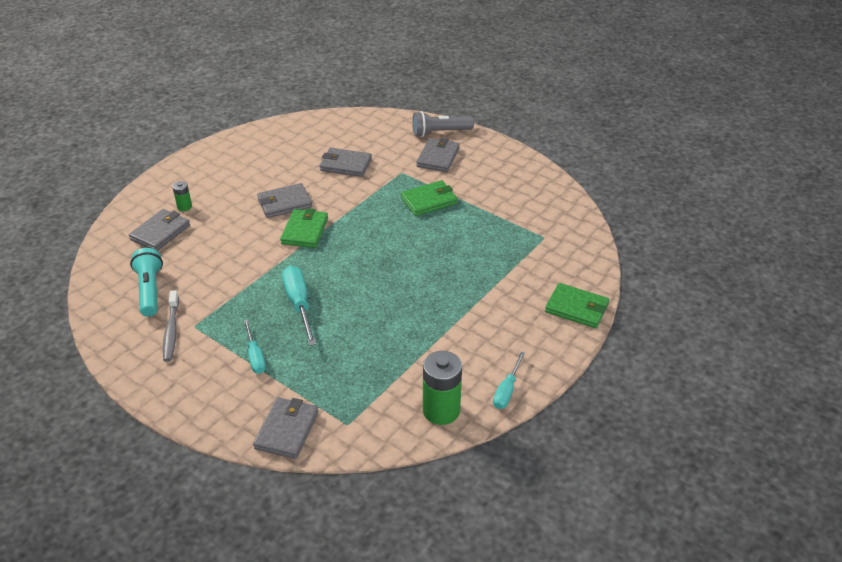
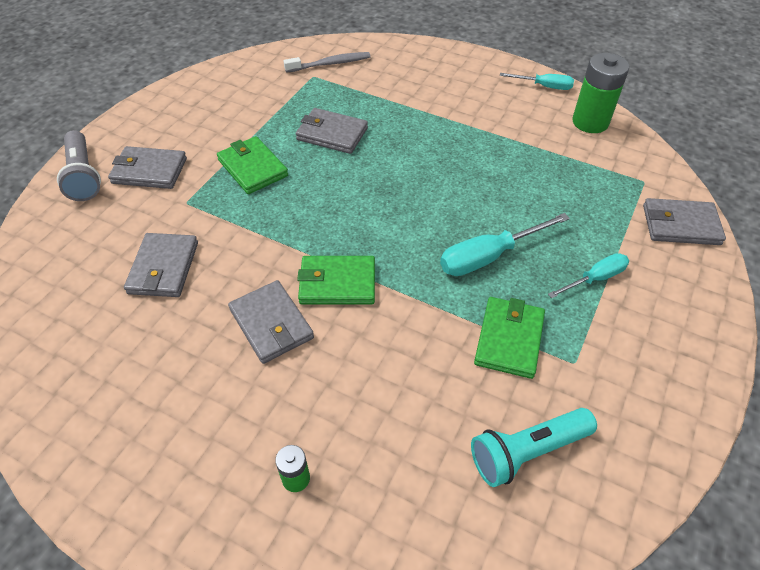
camera: 100 degrees left, 10 degrees up
(160, 232) = (378, 493): grey wallet -> grey wallet (332, 134)
(171, 330) = (595, 388): grey toothbrush -> grey toothbrush (329, 64)
(576, 308) = (419, 53): green wallet -> green wallet (509, 339)

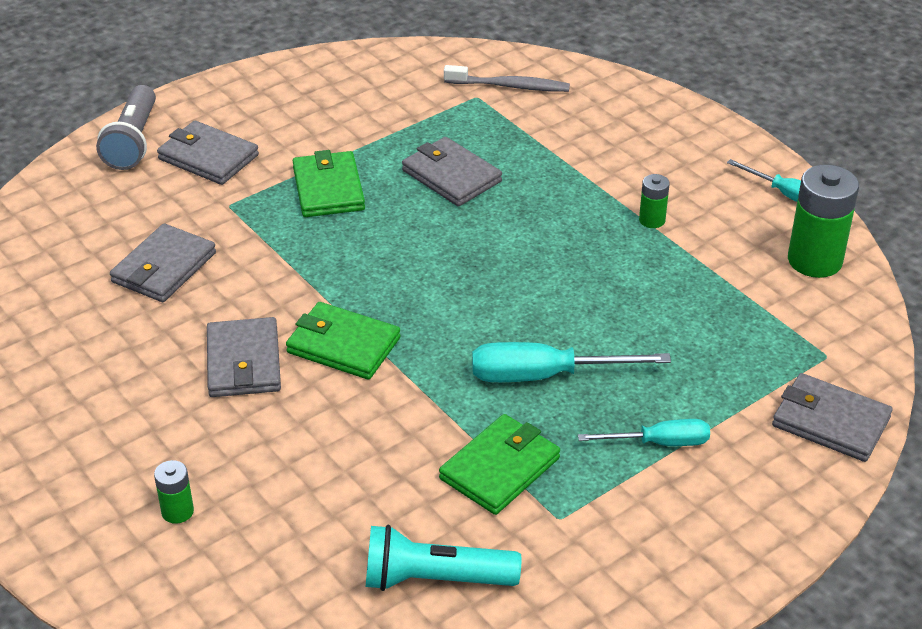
camera: 25 degrees right, 10 degrees down
(478, 125) = (652, 220): none -> green battery

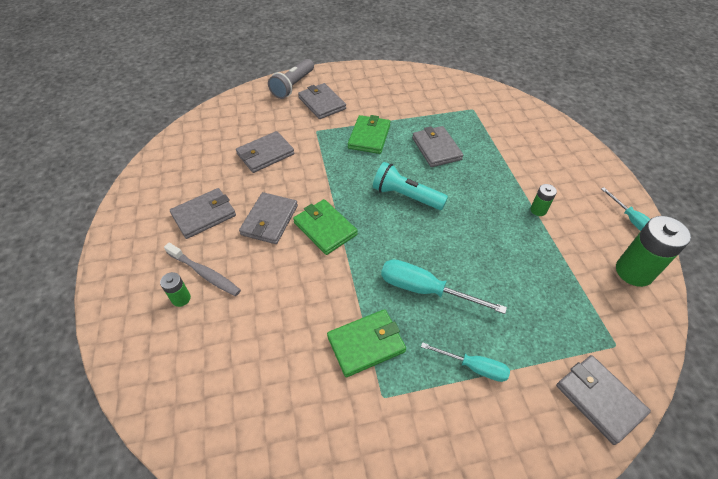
camera: 25 degrees right, 10 degrees up
(125, 390) = (204, 215): none -> grey wallet
(434, 579) = (285, 409): turquoise flashlight -> turquoise flashlight (406, 196)
(509, 86) = (493, 108): grey toothbrush -> grey toothbrush (204, 273)

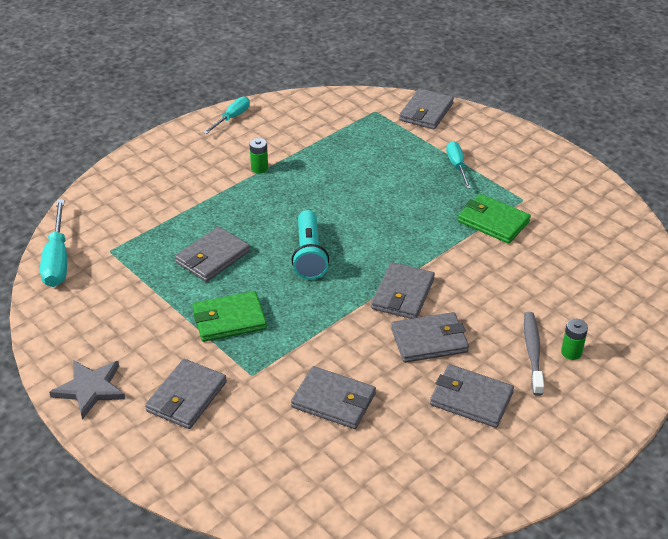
camera: 120 degrees left, 10 degrees down
(293, 86) = (162, 452): grey flashlight -> none
(325, 228) = (402, 294): green wallet -> grey wallet
(357, 76) = (90, 389): none -> grey star
(425, 290) = (413, 207): turquoise screwdriver -> turquoise screwdriver (57, 259)
(634, 272) = (294, 111): green battery -> none

